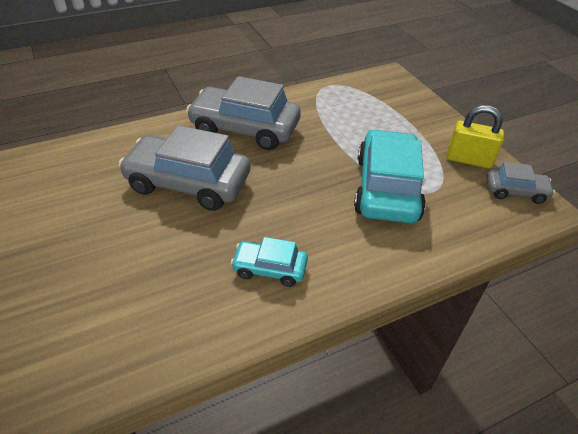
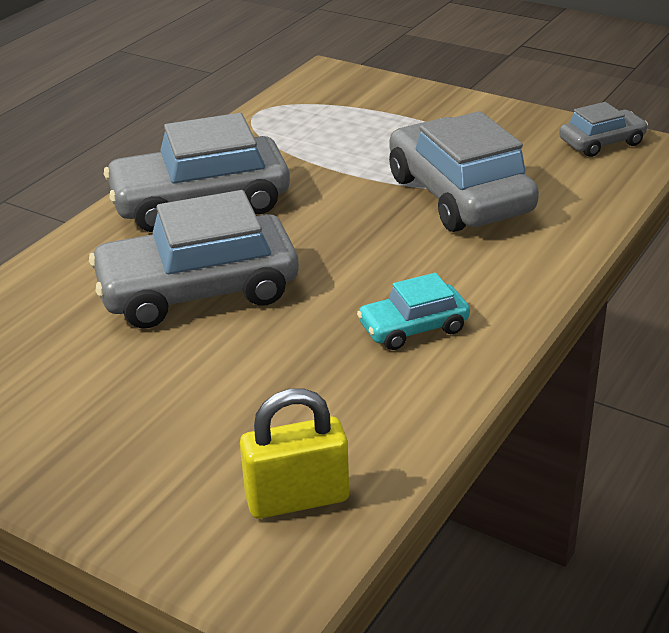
camera: 30 degrees left, 10 degrees down
(387, 188) = (459, 195): turquoise car -> grey car
(468, 160) = (521, 131): yellow padlock -> yellow padlock (297, 499)

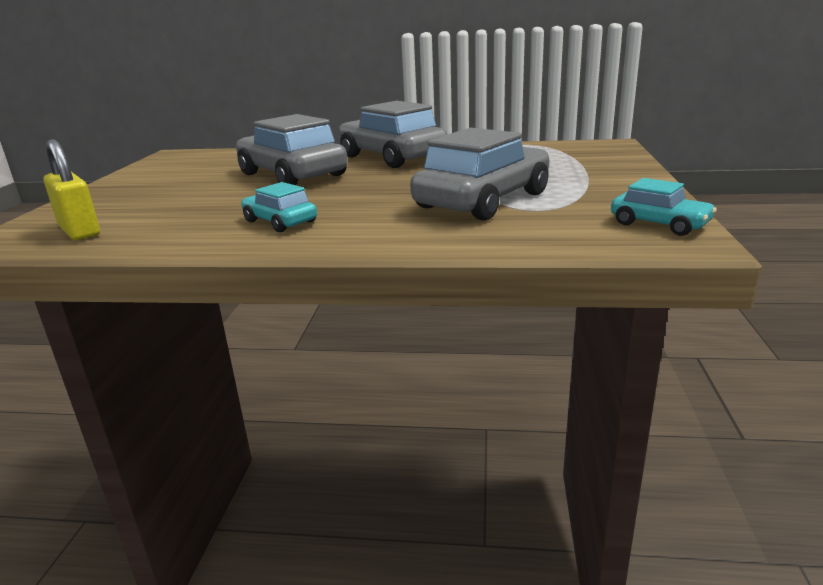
camera: 65 degrees right, 10 degrees down
(601, 143) = (659, 224): grey car -> turquoise car

